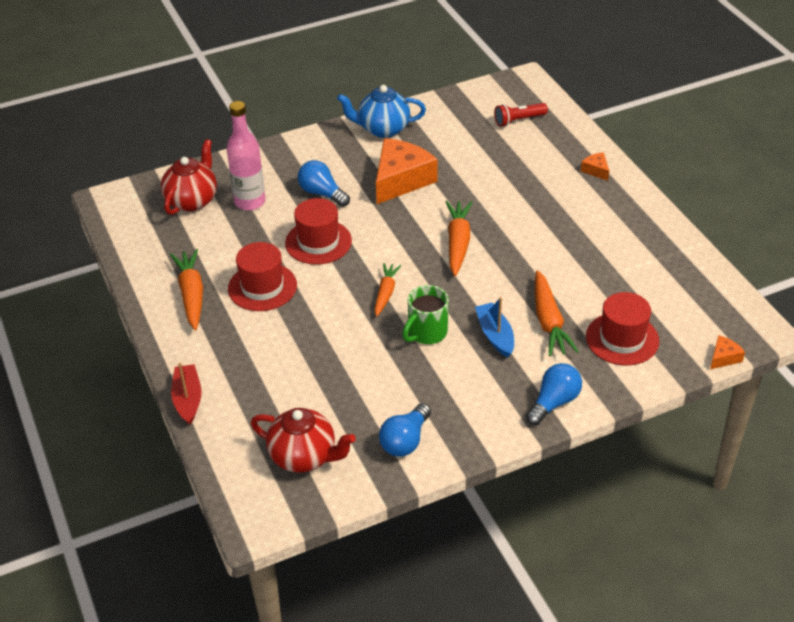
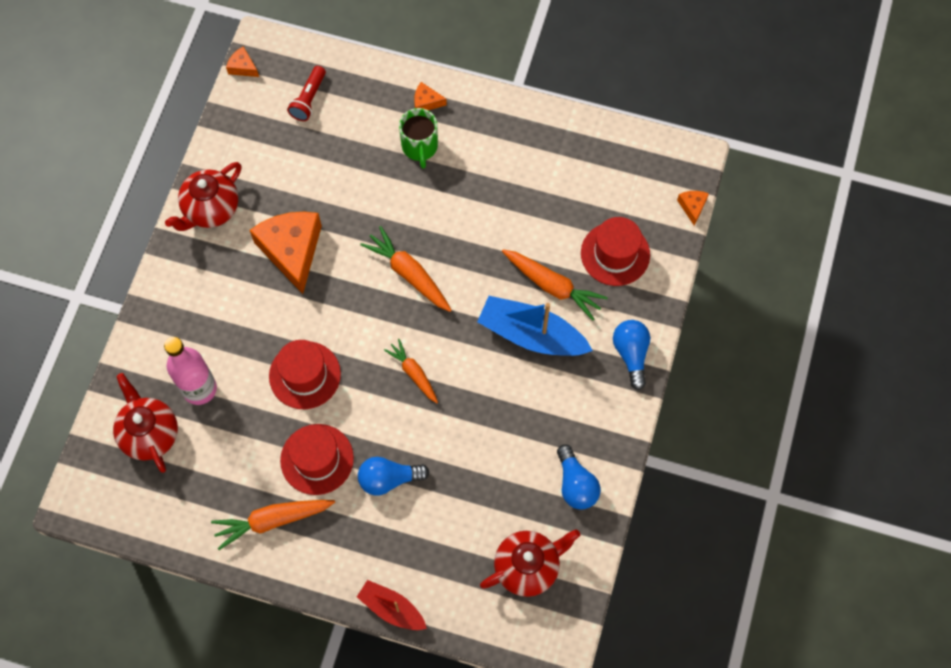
camera: 50 degrees left, 25 degrees up
(191, 294) = (272, 520): orange carrot -> orange carrot turned 45 degrees counterclockwise
(322, 193) = (246, 324): blue light bulb -> blue light bulb (388, 479)
(382, 129) = (210, 209): blue teapot -> red teapot
(426, 333) = (484, 380): green mug -> green mug (420, 147)
(495, 335) = (531, 335): blue boat -> blue boat, size x1.64
(499, 81) = (243, 67): none -> orange cheese

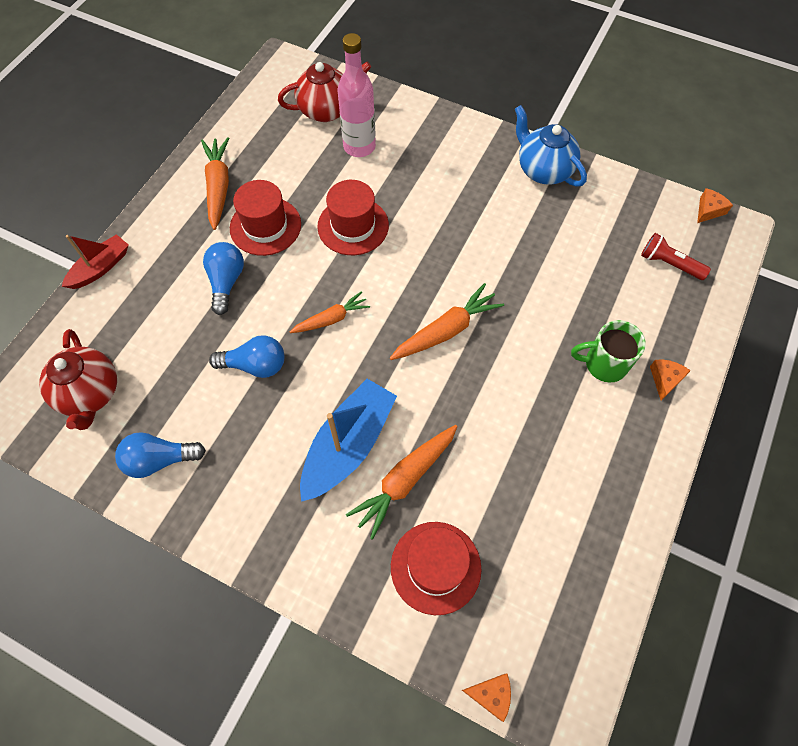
camera: 100 degrees right, 5 degrees down
(210, 209) = (543, 170): red teapot -> blue teapot
(292, 251) = (489, 230): orange cheese -> none
(631, 354) = (297, 558): blue light bulb -> blue light bulb (255, 365)

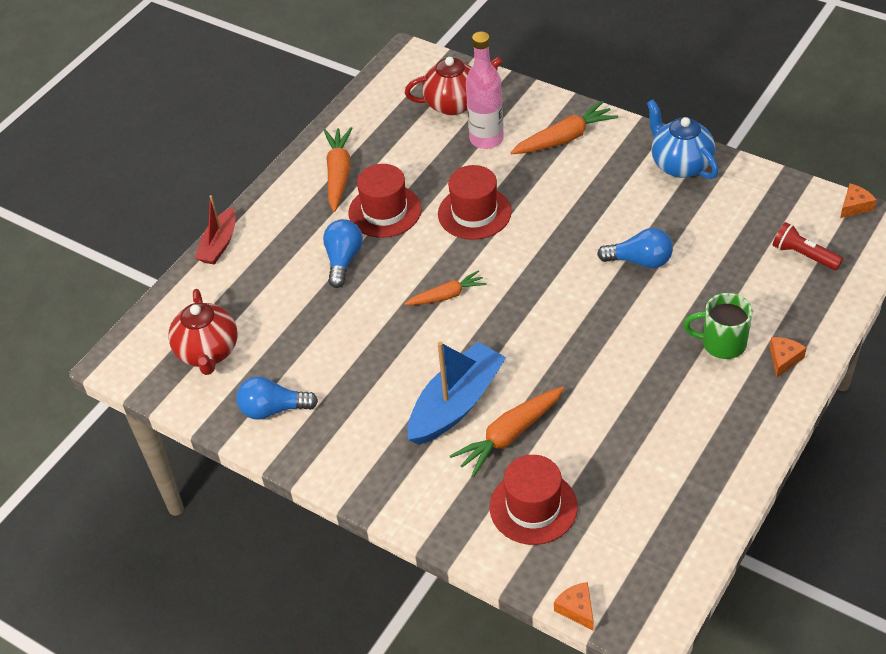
camera: 10 degrees right, 15 degrees down
(100, 268) = (219, 244): red boat -> red boat turned 150 degrees clockwise
(255, 365) = (368, 333): blue light bulb -> blue light bulb (640, 261)
(446, 330) = (562, 309): orange carrot -> orange carrot (564, 138)
(491, 695) = (576, 609): orange cheese -> orange cheese turned 135 degrees counterclockwise

